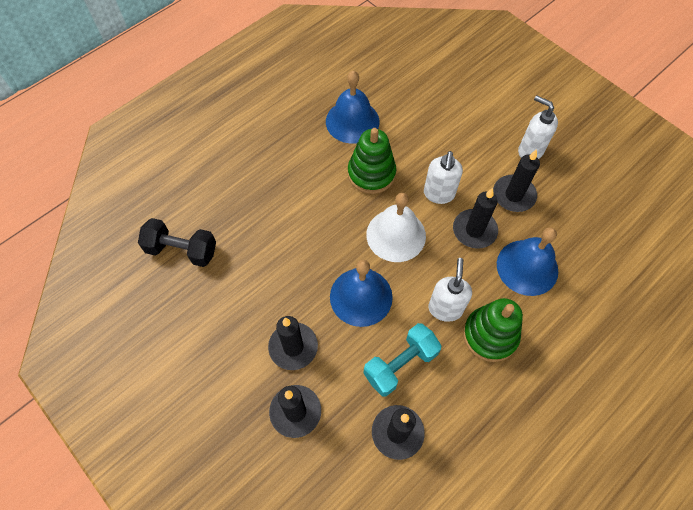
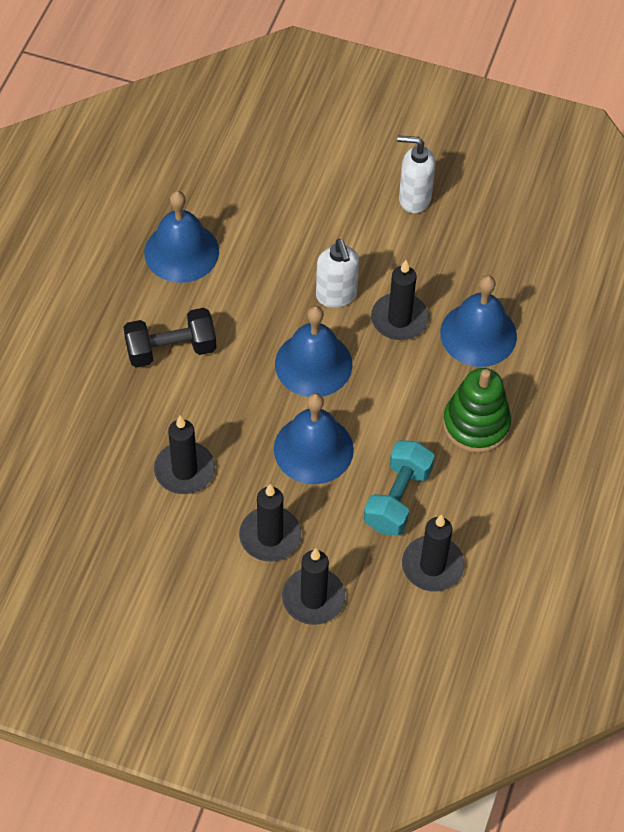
camera: 30 degrees left, 5 degrees down
(182, 250) = (70, 494): black dumbbell -> black dumbbell (171, 349)
(371, 174) = (243, 306): green stacking toy -> none
(396, 235) = (313, 364): white bell -> blue bell
(445, 308) = (413, 419): white soap dispenser -> none
(513, 195) = (422, 259): black candle -> black candle (184, 470)

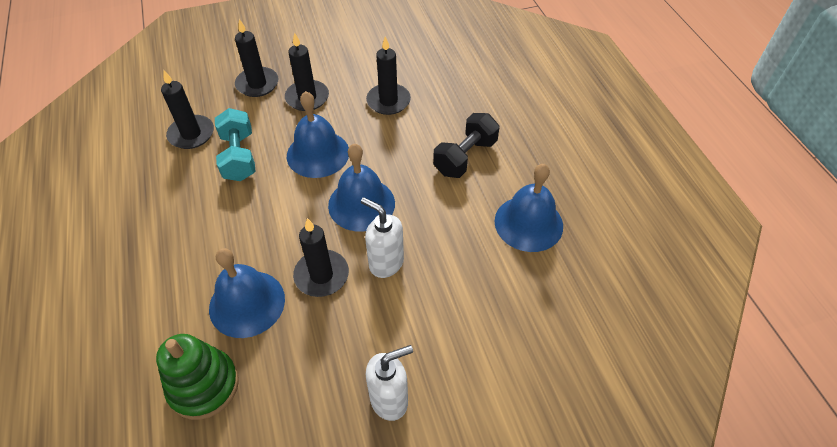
camera: 145 degrees right, 5 degrees down
(476, 424) = (209, 232): green stacking toy -> green stacking toy (204, 385)

